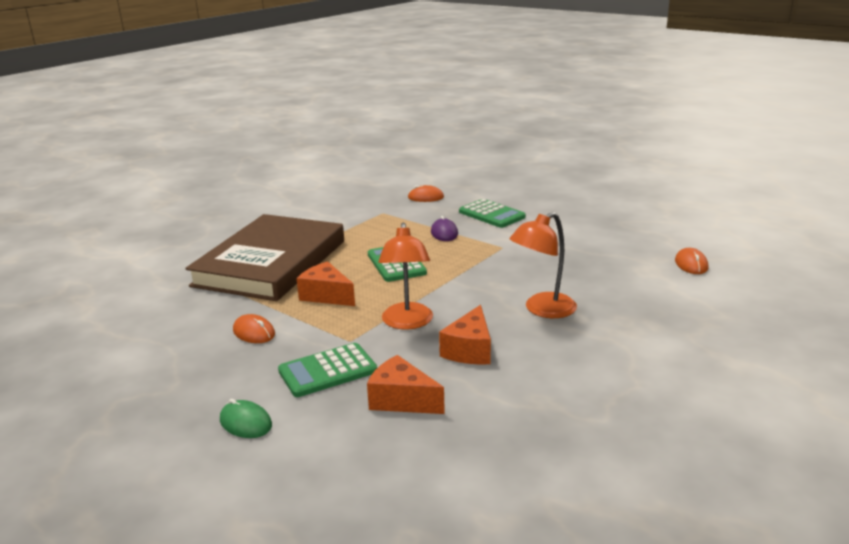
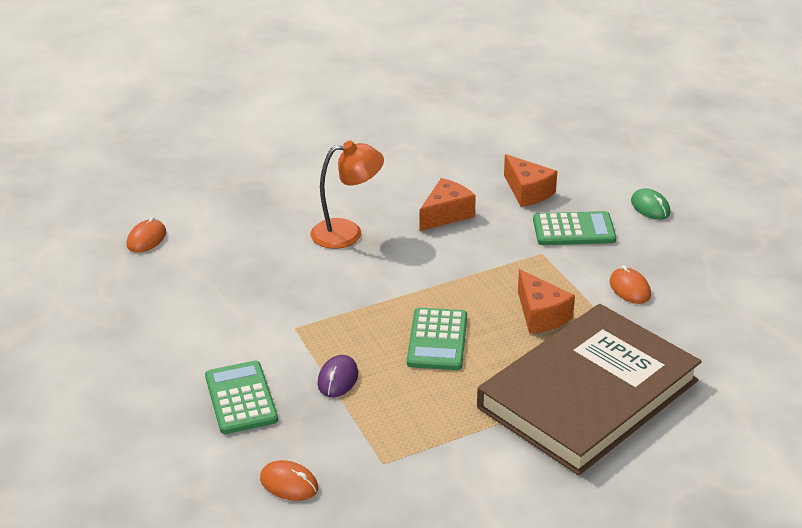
camera: 155 degrees left, 10 degrees up
(407, 323) = (479, 256): orange lamp -> none

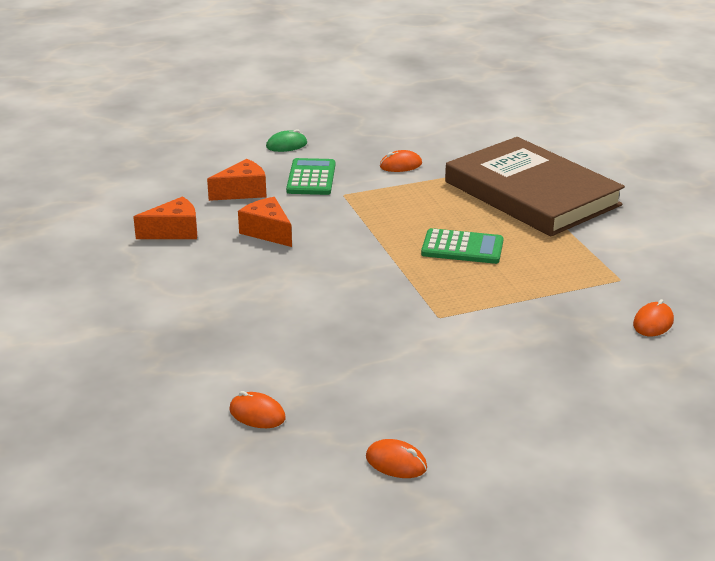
camera: 85 degrees left, 5 degrees down
(73, 312) = (396, 462): none -> orange mouse
(240, 398) = (544, 347): green calculator -> none
(338, 379) = (515, 296): purple mouse -> none
(347, 233) = (283, 284): orange lamp -> none
(540, 315) = (431, 202): orange cheese -> orange cheese (174, 232)

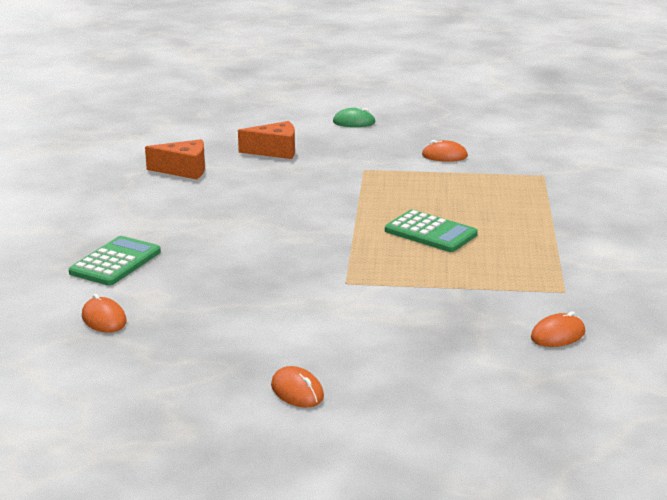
camera: 25 degrees right, 5 degrees down
(267, 232) = (263, 185): orange cheese -> none
(311, 178) = (348, 151): green calculator -> green calculator (115, 262)
(396, 462) = (180, 385): orange mouse -> orange mouse (297, 391)
(531, 193) = (551, 201): brown book -> none

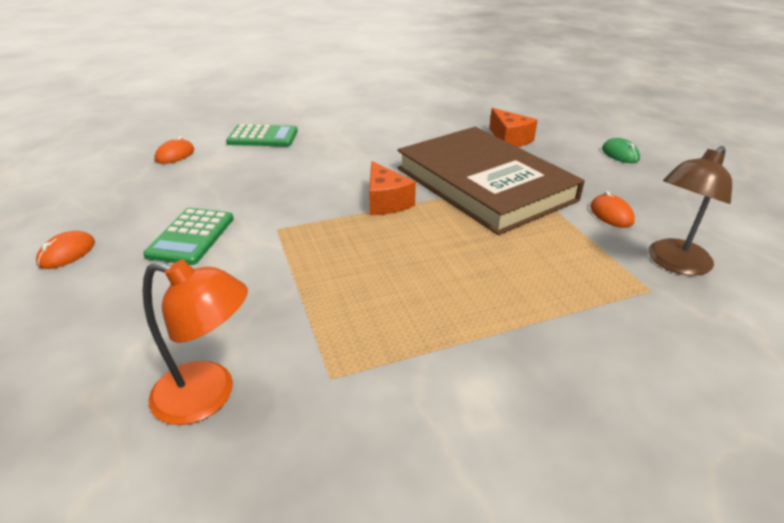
camera: 65 degrees right, 10 degrees up
(184, 170) = (433, 119): orange cheese -> orange cheese (386, 202)
(351, 183) = (484, 184): none -> brown book
(430, 232) = (416, 248): green calculator -> green calculator (191, 237)
(521, 159) = (673, 263): none -> brown lamp
(557, 335) = (208, 396): orange mouse -> orange lamp

